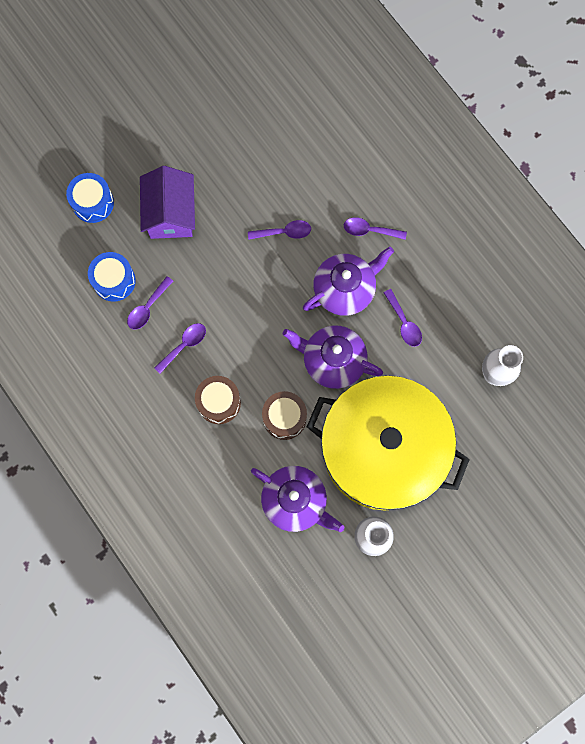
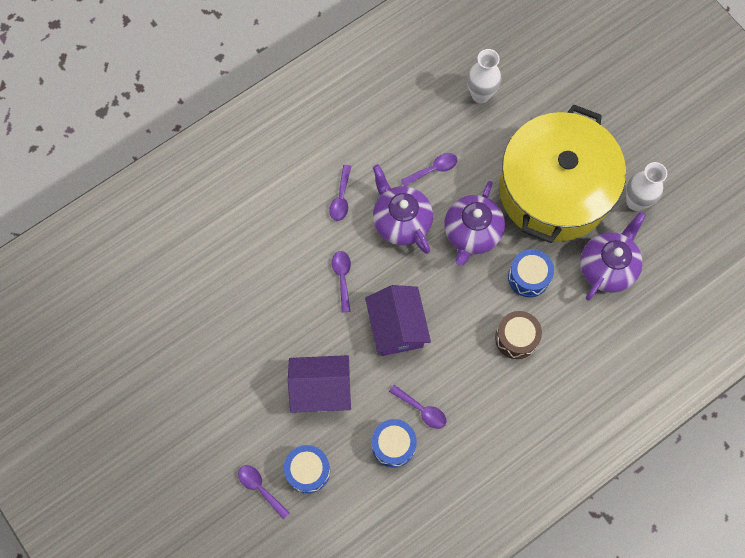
camera: 90 degrees left, 5 degrees down
(184, 345) = (460, 372): purple spoon -> purple spoon (260, 488)
(232, 284) = (397, 327): none -> purple house
(284, 418) = (528, 277): brown drum -> blue drum

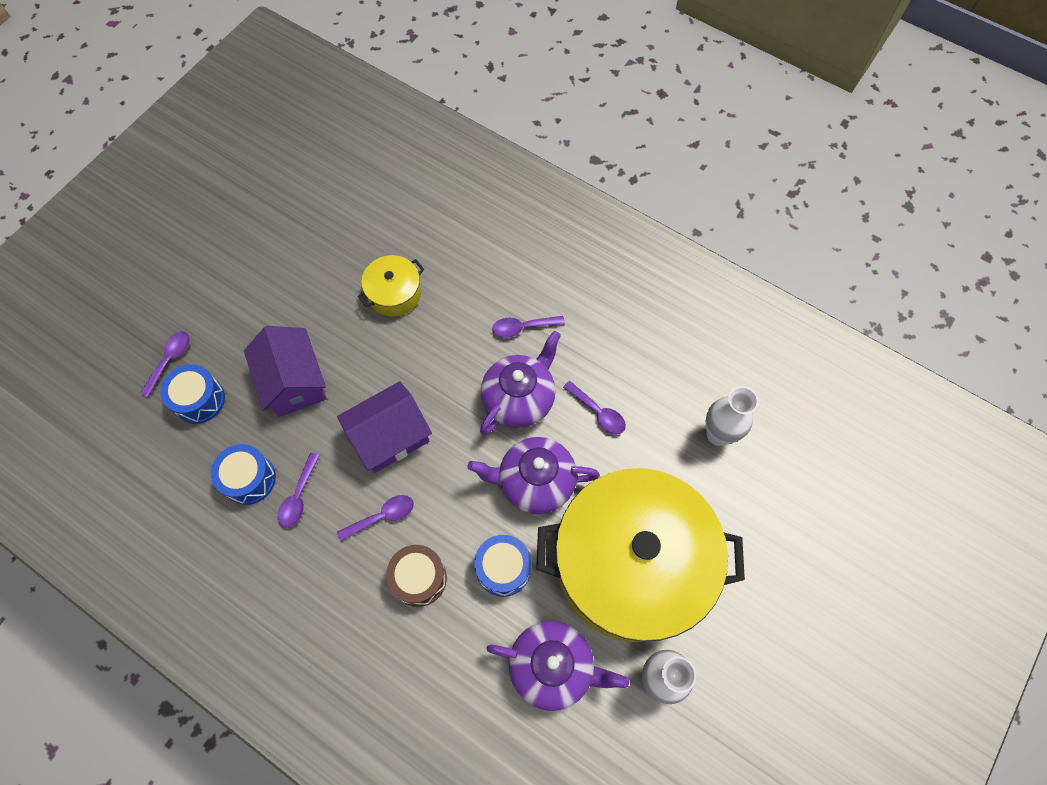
camera: 70 degrees right, 5 degrees down
(270, 287) = (394, 293): none -> yellow pot
(342, 277) = (430, 360): purple spoon -> purple spoon (382, 516)

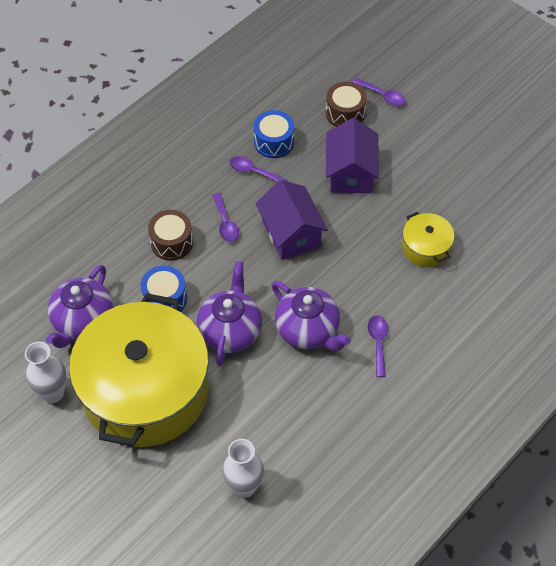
camera: 100 degrees right, 10 degrees down
(199, 400) = (345, 113): blue drum -> brown drum
(294, 382) = (350, 173): purple house -> purple house turned 75 degrees counterclockwise
(598, 412) = (284, 390): purple spoon -> none

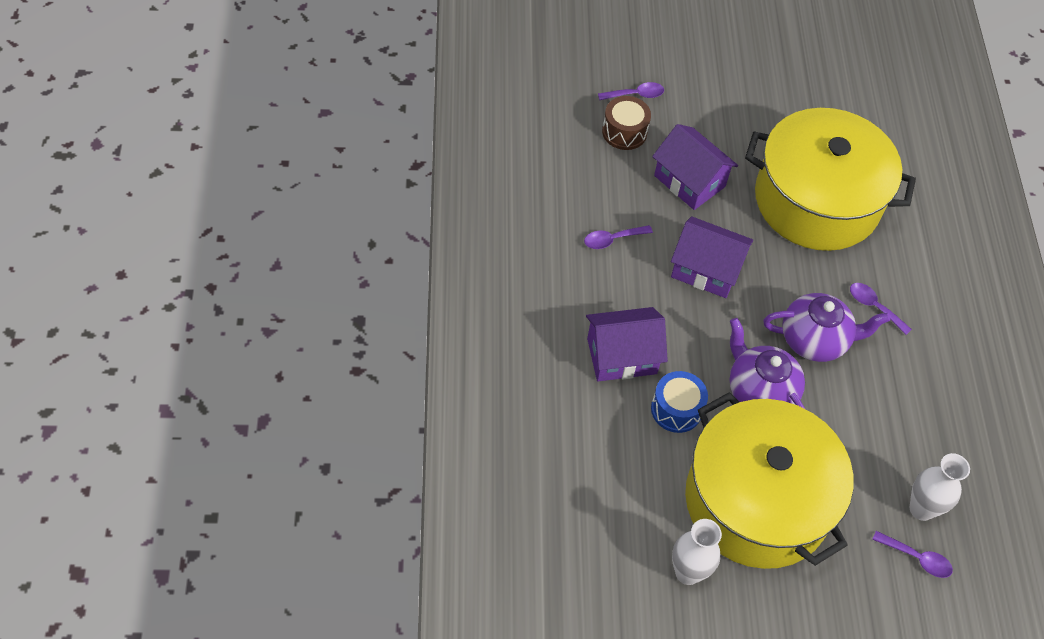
camera: 50 degrees left, 0 degrees up
(83, 321) = (634, 488): purple teapot -> none
(172, 242) = (621, 356): brown drum -> purple house
(225, 223) = (644, 303): purple spoon -> purple spoon (917, 558)
(274, 142) = (597, 200): blue drum -> none
(426, 247) = (816, 200): yellow pot -> yellow pot, size x2.43

